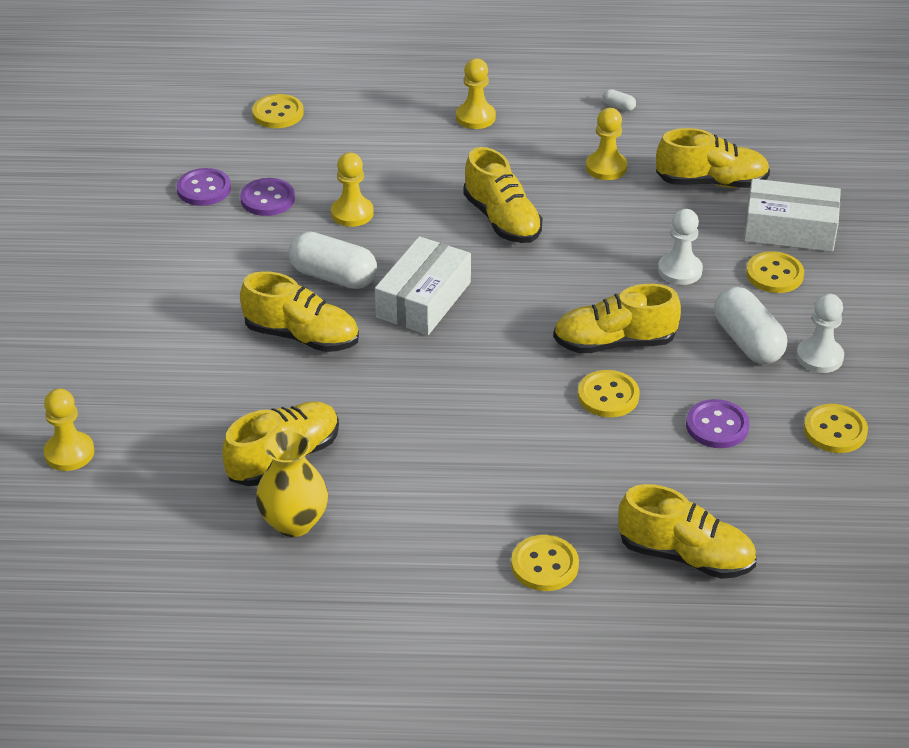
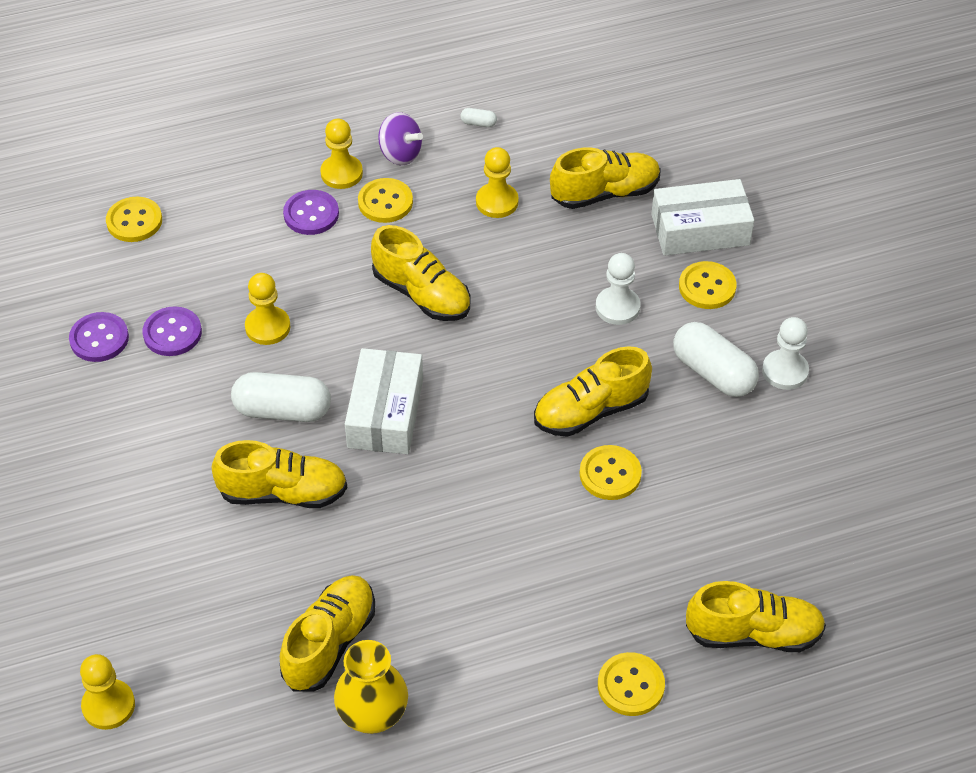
camera: 20 degrees left, 10 degrees up
(535, 114) = (400, 154): none -> purple spinning top
(717, 426) = (723, 478): purple button -> purple button (311, 214)
(835, 430) = (830, 451): yellow button -> yellow button (385, 202)

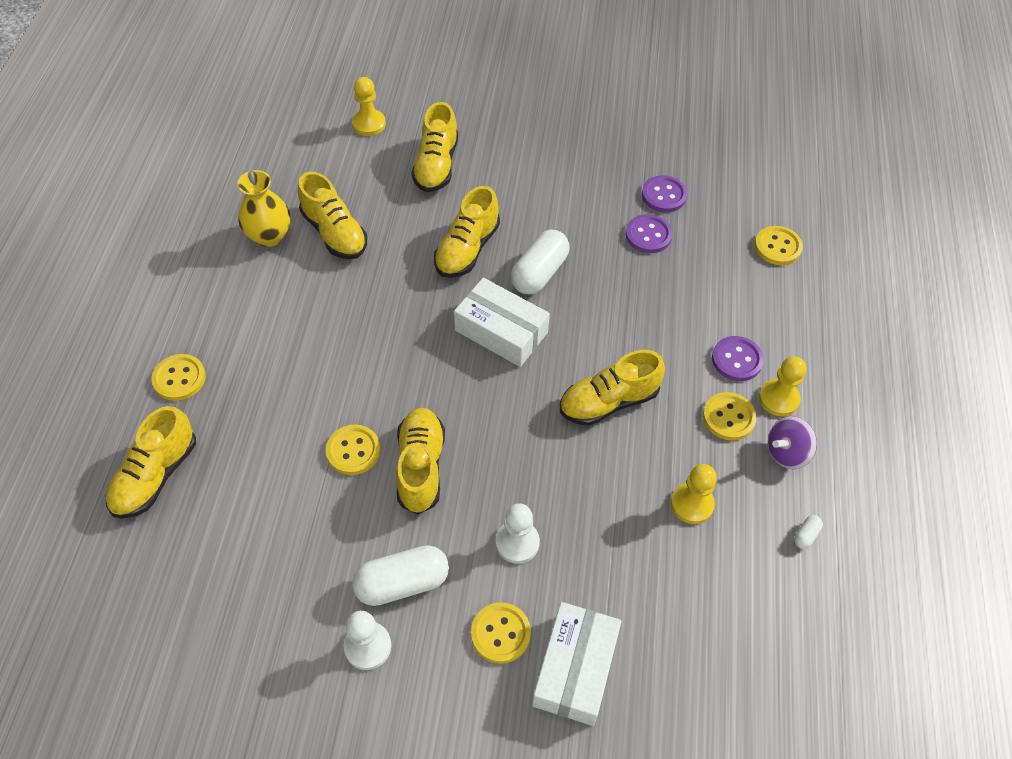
camera: 115 degrees right, 5 degrees up
(267, 327) = (625, 291): yellow pawn -> none
(605, 193) = (663, 604): yellow shoe -> yellow shoe (436, 165)

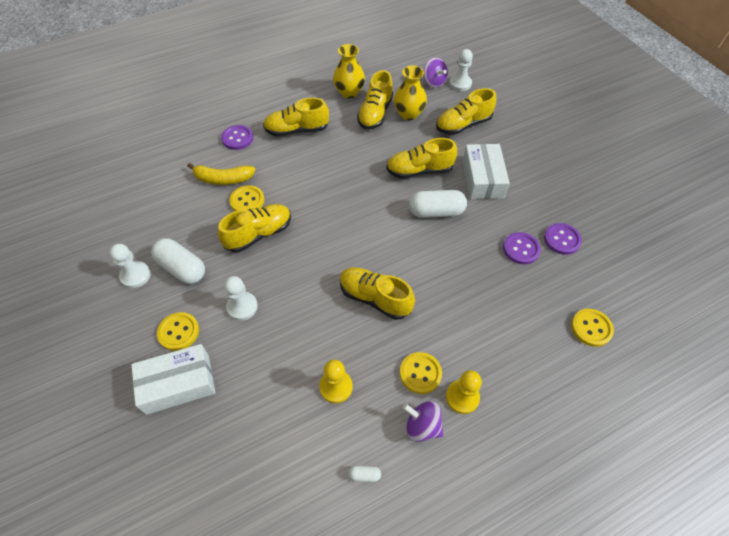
camera: 55 degrees right, 0 degrees up
(155, 476) = (178, 138): yellow shoe -> yellow shoe (297, 130)
(179, 378) = (237, 113): yellow button -> none
(289, 459) = (223, 179): none -> yellow banana
(341, 145) = (434, 82): none -> purple spinning top
(368, 202) = (408, 114): none -> yellow vase
(369, 124) = (460, 83): yellow pawn -> white pawn
(501, 331) = (378, 218): white box -> white box (482, 178)
(737, 360) = (471, 353): purple button -> purple button (237, 138)

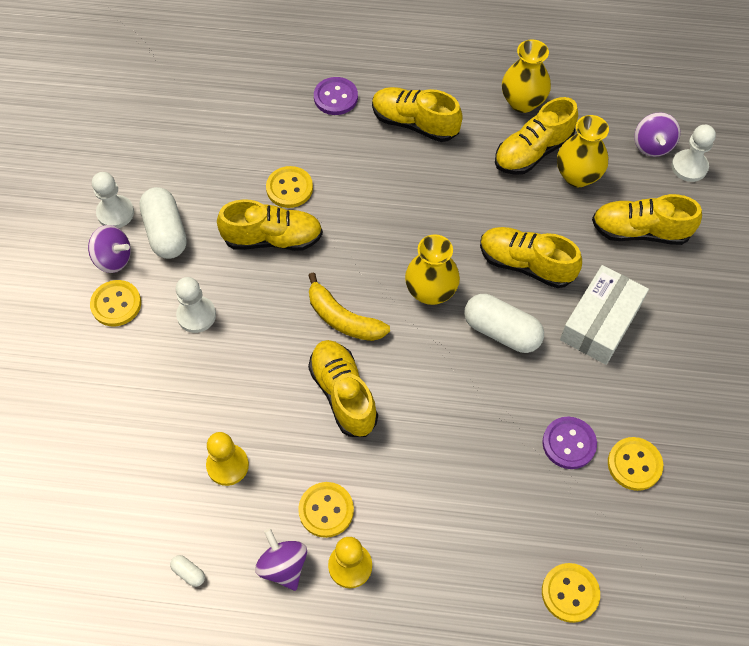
camera: 35 degrees right, 5 degrees up
(155, 304) = (113, 259): none -> purple spinning top
(178, 383) = (80, 360): white box -> none
(223, 179) = (282, 144): yellow banana -> yellow banana (343, 318)
(379, 212) = (430, 291): none -> yellow vase
(562, 239) = (634, 464): purple button -> yellow button

